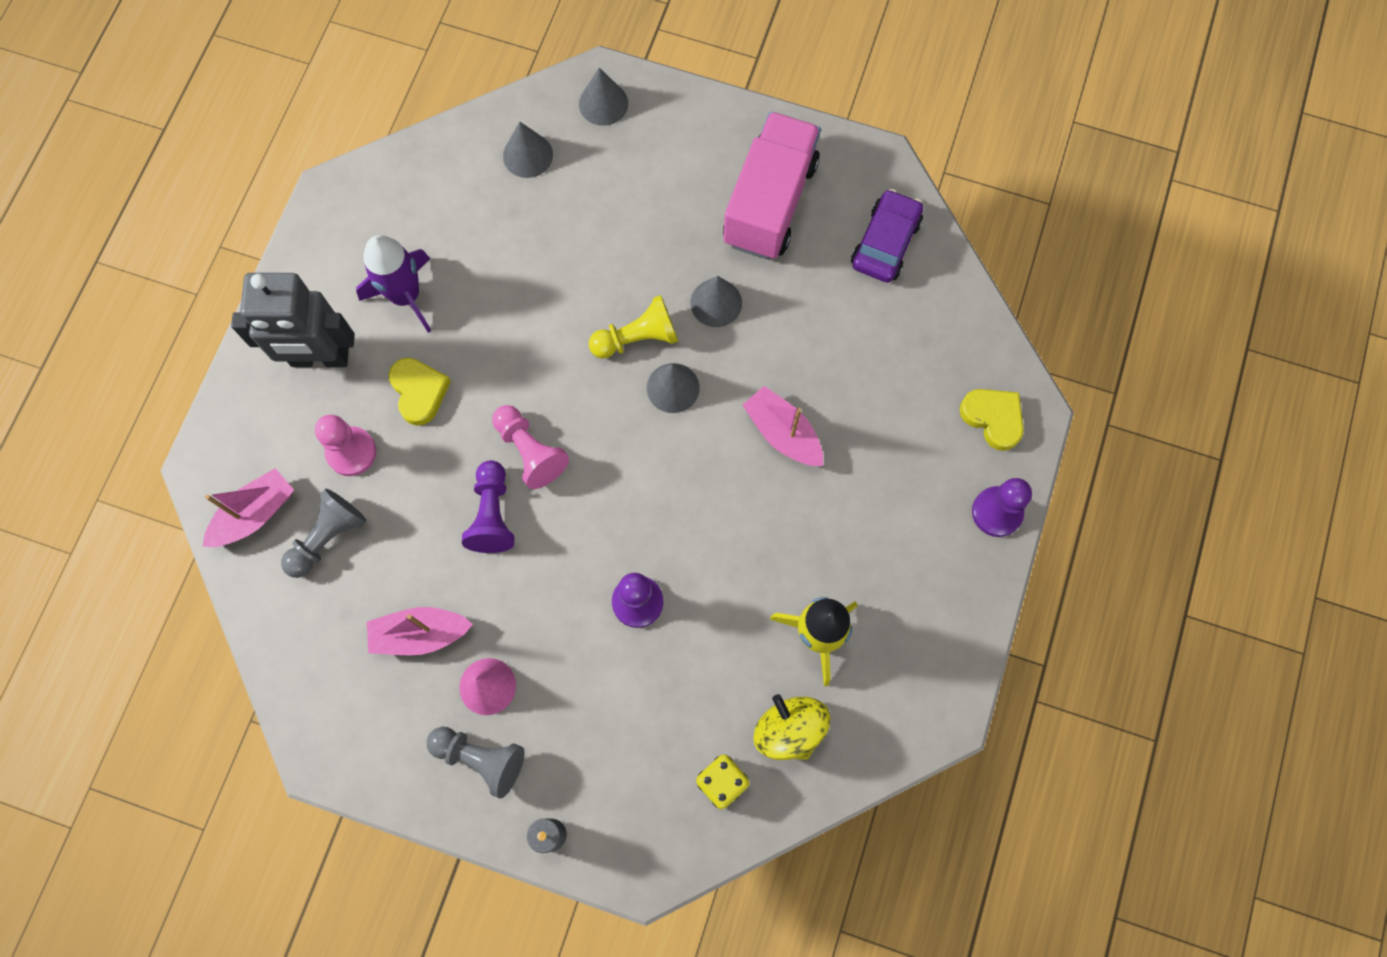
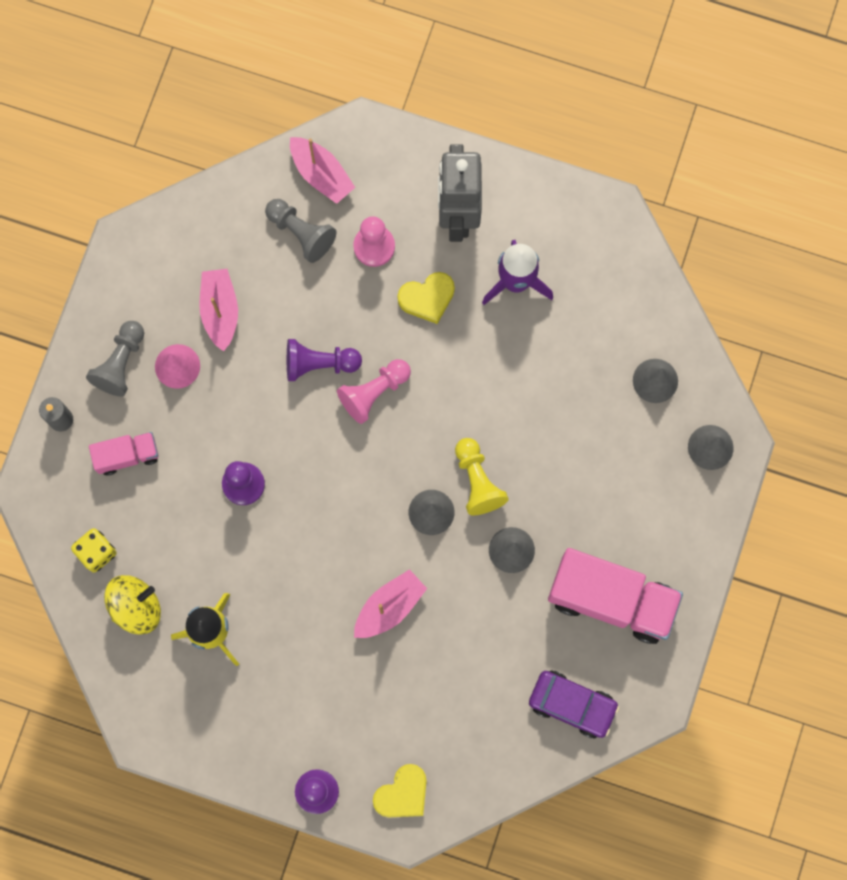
camera: 90 degrees right, 5 degrees up
(599, 746) = (127, 455): none -> pink truck

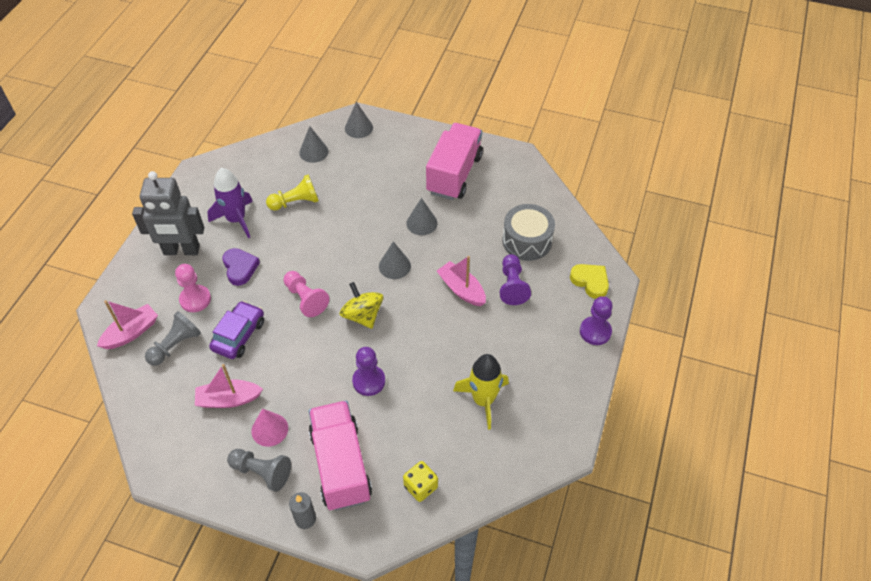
camera: 90 degrees left, 25 degrees down
(127, 455) = (340, 465): pink truck -> pink truck, size x1.93
(136, 607) = (465, 455): yellow spinning top -> yellow spinning top (362, 315)
(319, 364) = (280, 333): purple pawn -> purple pawn (512, 286)
(427, 298) = (240, 268): yellow heart -> purple heart
(477, 481) = (374, 241): yellow pawn -> yellow pawn (295, 202)
(478, 706) = (527, 241): none -> grey drum
(572, 705) = (522, 194): purple car -> purple car (239, 335)

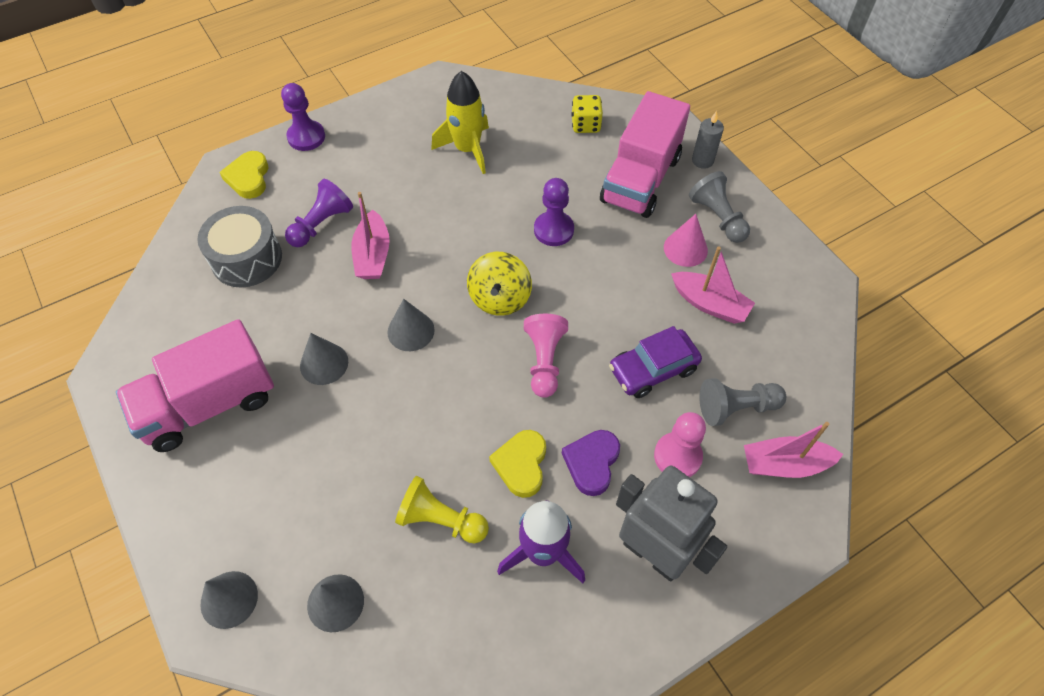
camera: 140 degrees left, 5 degrees up
(276, 245) = (521, 465): none -> yellow heart

